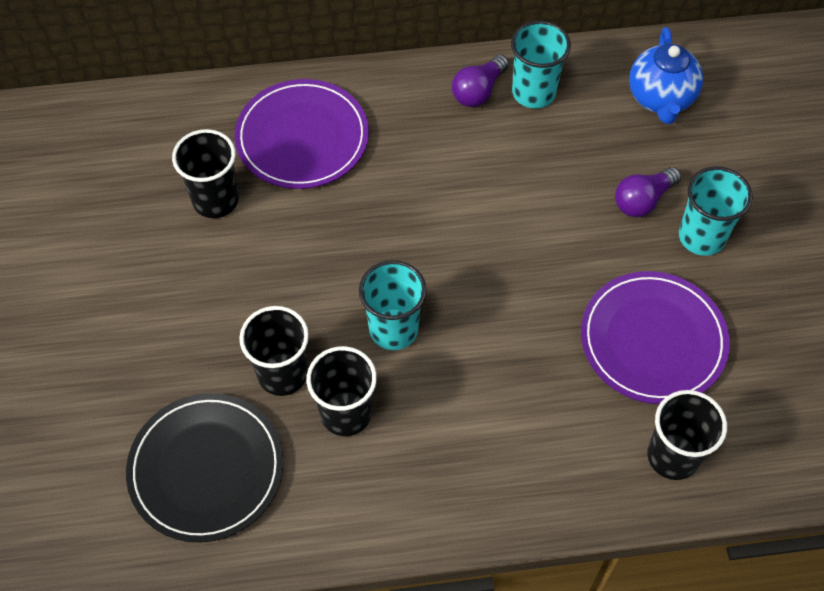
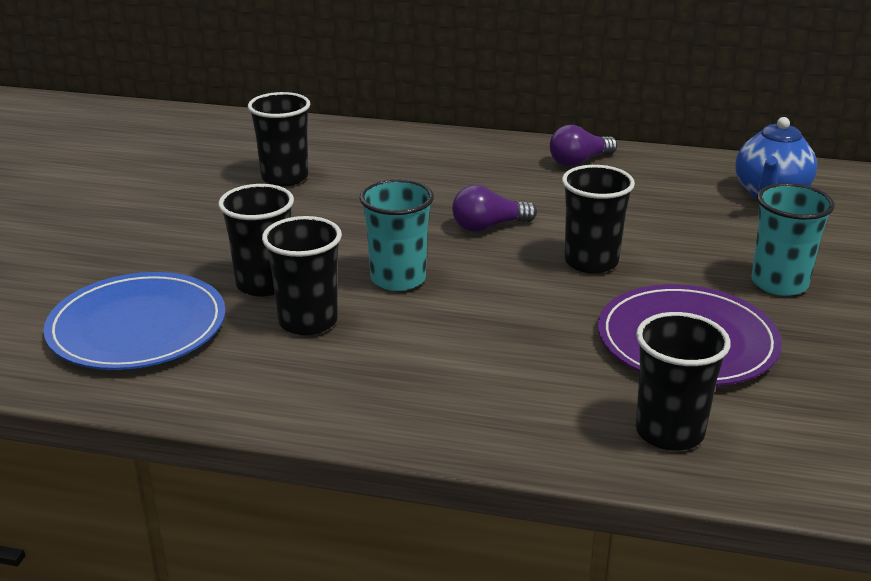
camera: 20 degrees right, 30 degrees down
(206, 469) = (137, 327): black plate -> blue plate
(302, 137) = (391, 159): purple plate -> none
(533, 92) = (635, 170): turquoise cup -> none
(544, 253) = (591, 262): none -> black cup
(643, 200) = (720, 249): purple light bulb -> purple light bulb (488, 226)

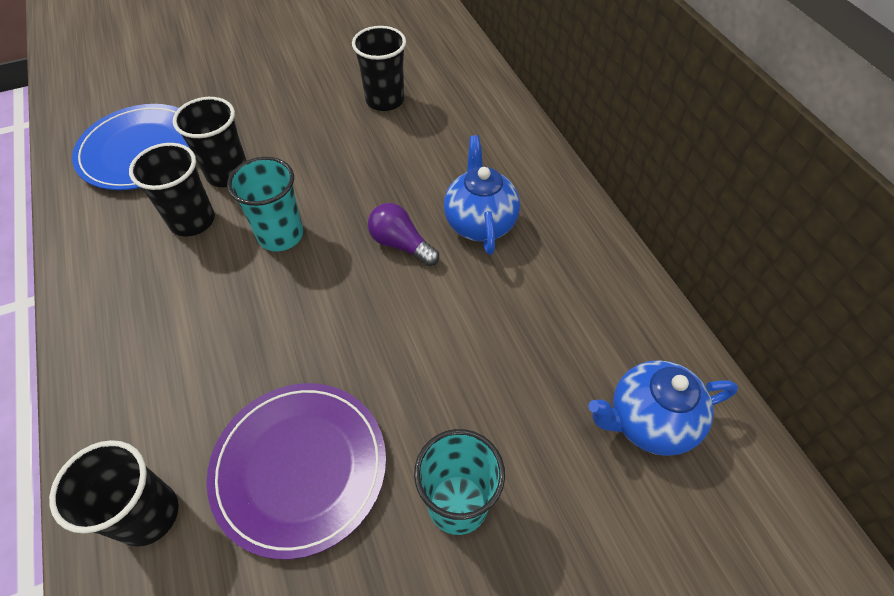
camera: 55 degrees right, 25 degrees up
(508, 187) = (480, 223): none -> blue teapot
(579, 161) = (573, 244): purple light bulb -> none
(591, 262) = (391, 337): black cup -> none

